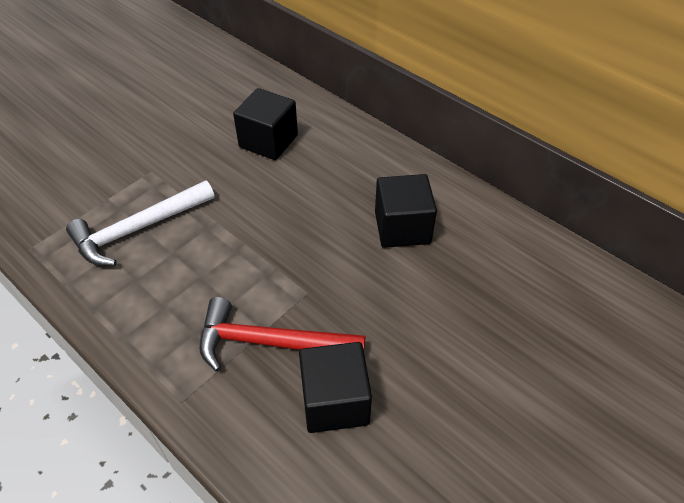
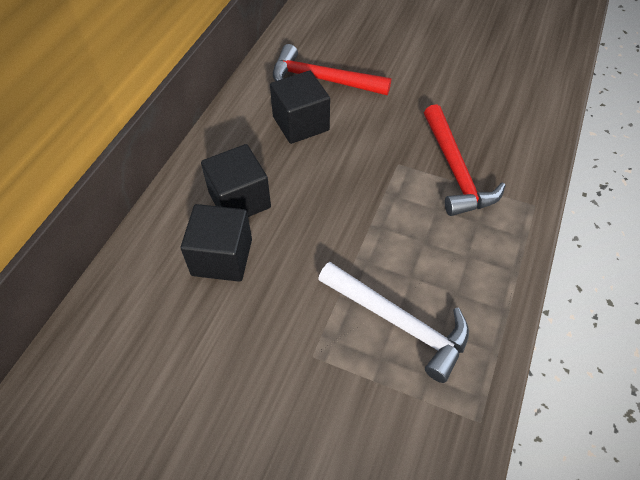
camera: 110 degrees left, 5 degrees up
(335, 401) = (475, 122): black cube -> black cube (239, 200)
(469, 266) = (322, 80): none -> red hammer

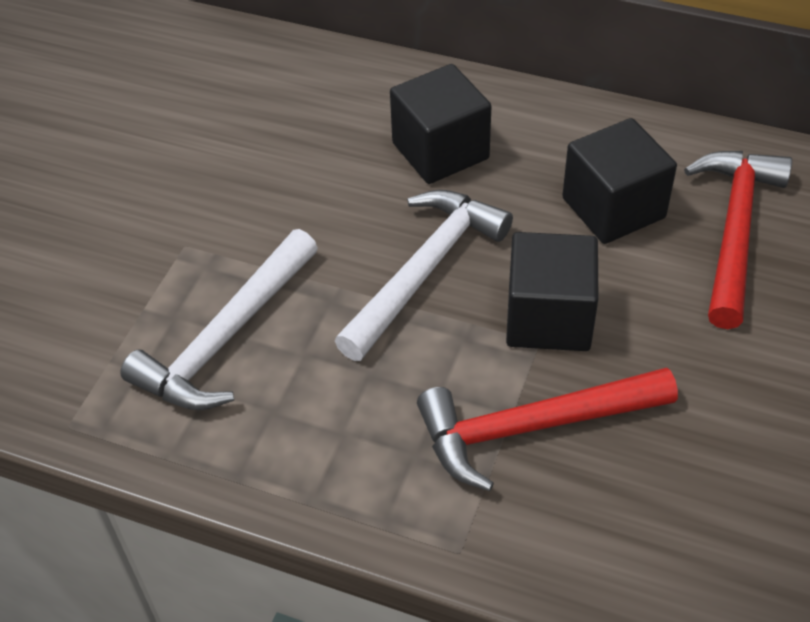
camera: 90 degrees right, 5 degrees down
(222, 257) = (339, 144): black cube -> black cube (548, 318)
(344, 212) = (424, 270): none -> white hammer

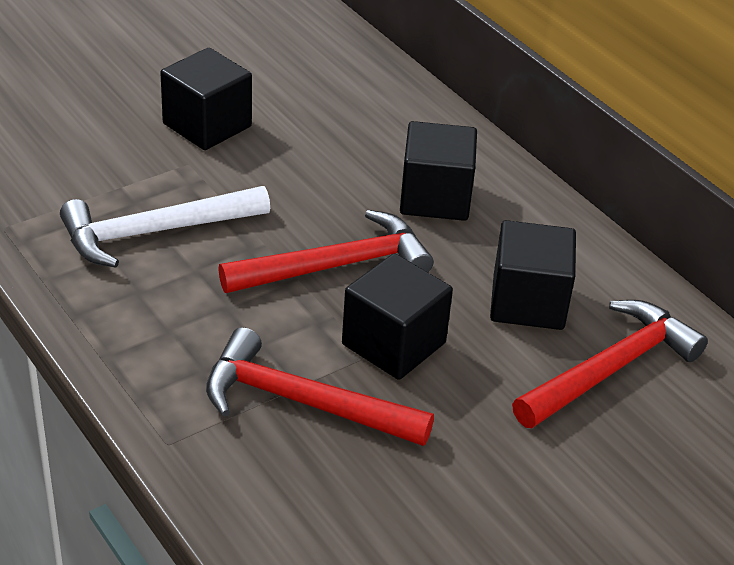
camera: 30 degrees right, 10 degrees down
(162, 194) = (207, 125): none -> black cube
(424, 270) = (336, 266): white hammer -> red hammer

